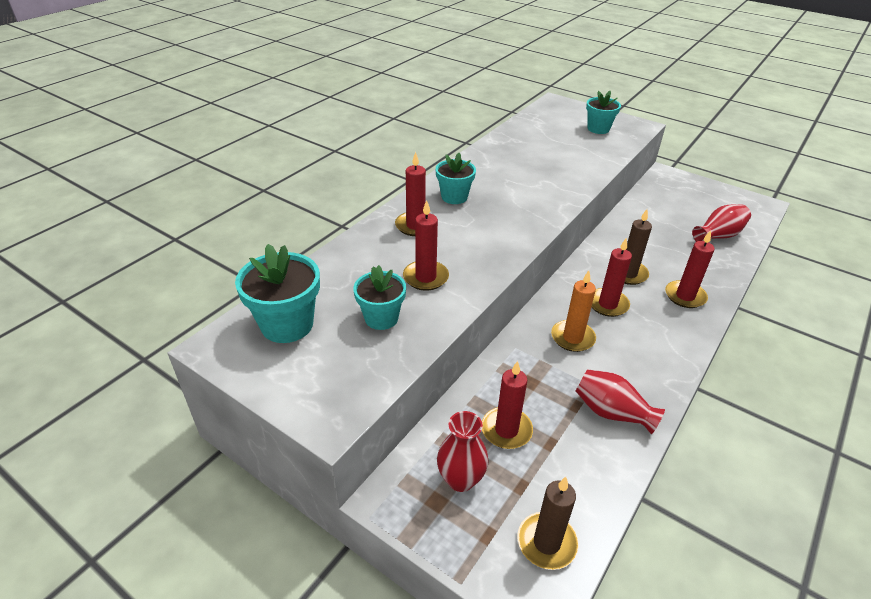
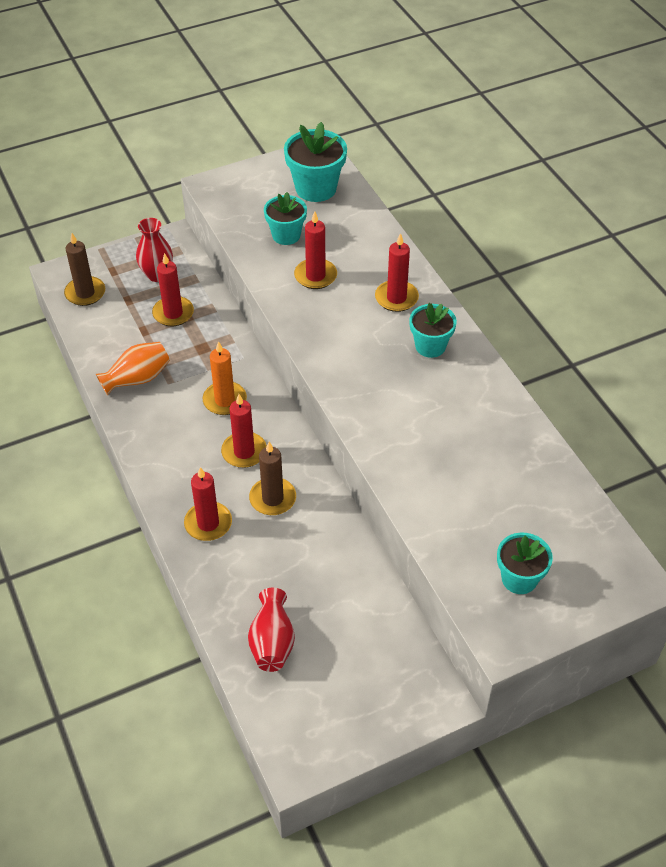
camera: 120 degrees right, 10 degrees up
(611, 412) = (137, 379): red vase -> orange vase

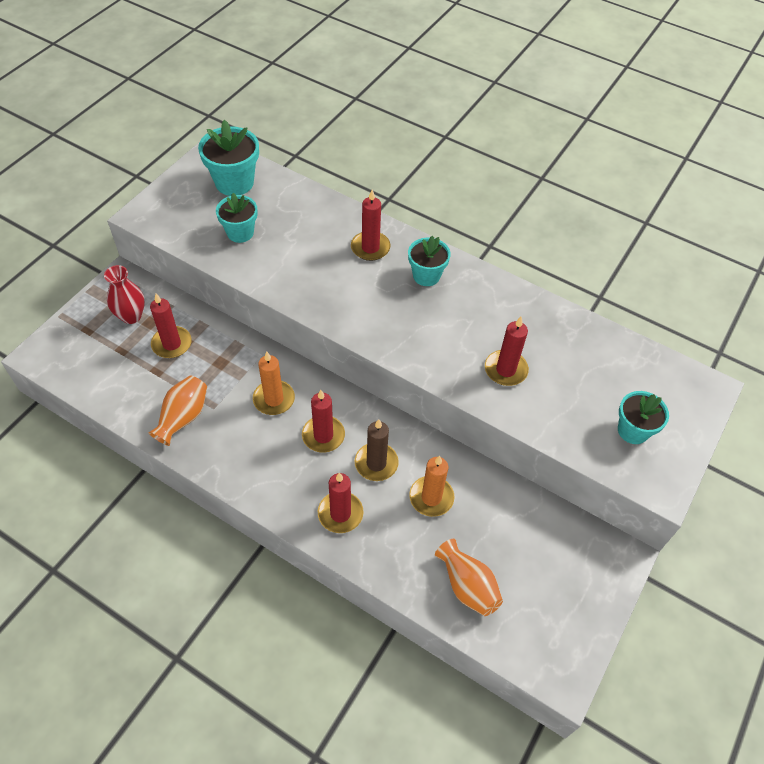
camera: 35 degrees left, 5 degrees up
(85, 293) = (76, 362): brown candle -> none
(272, 642) = (467, 585): red vase -> orange vase
(299, 553) = (431, 497): none -> orange candle
(315, 276) = (291, 257): red candle -> red candle (505, 370)

